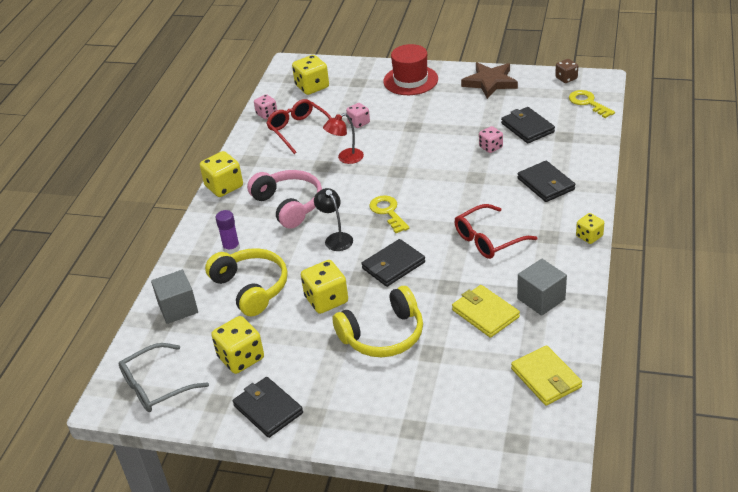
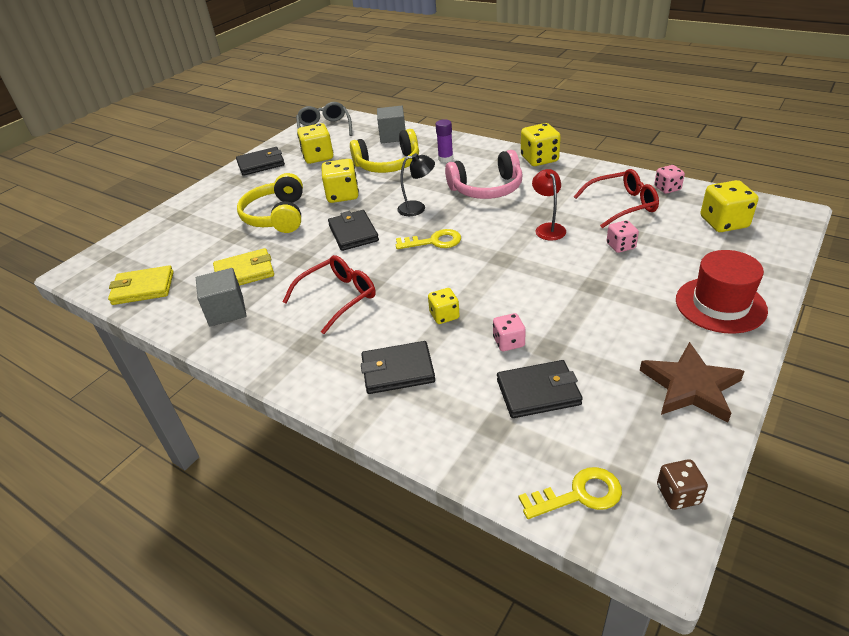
camera: 110 degrees right, 0 degrees up
(488, 239) = (338, 297): red glasses -> red glasses turned 60 degrees clockwise
(589, 236) = (276, 377): yellow dice -> yellow dice (444, 315)

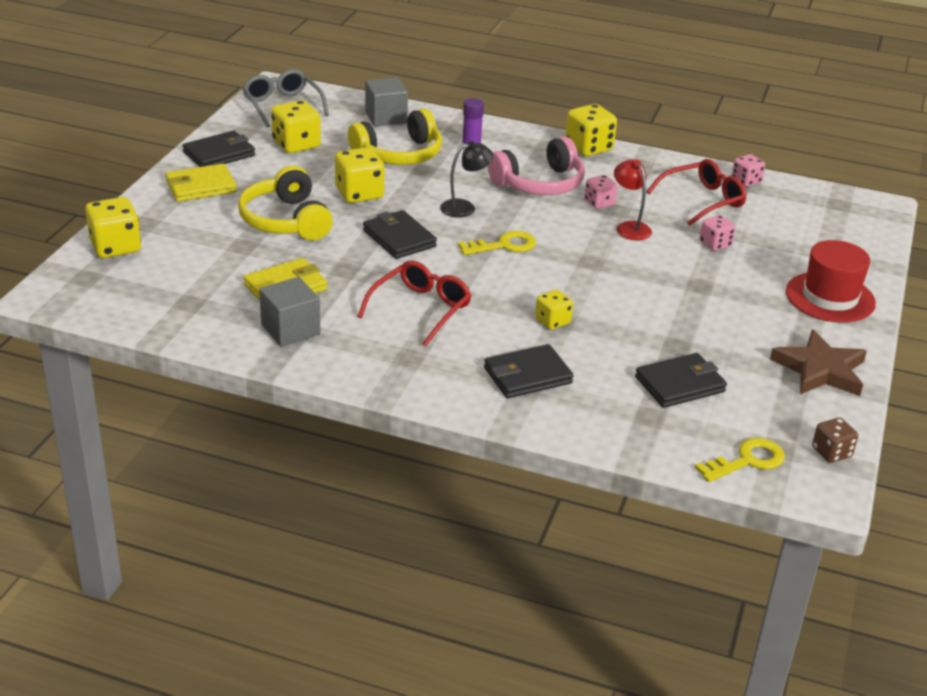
camera: 20 degrees left, 5 degrees down
(143, 288) = (161, 310): yellow wallet -> yellow wallet (201, 187)
(508, 342) = (632, 342): pink dice -> pink dice (599, 203)
(724, 222) = (814, 217): yellow dice -> yellow dice (115, 247)

